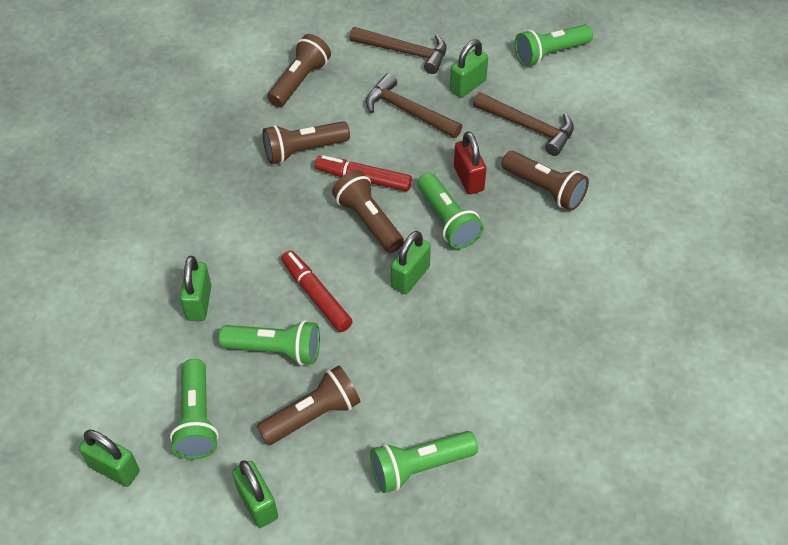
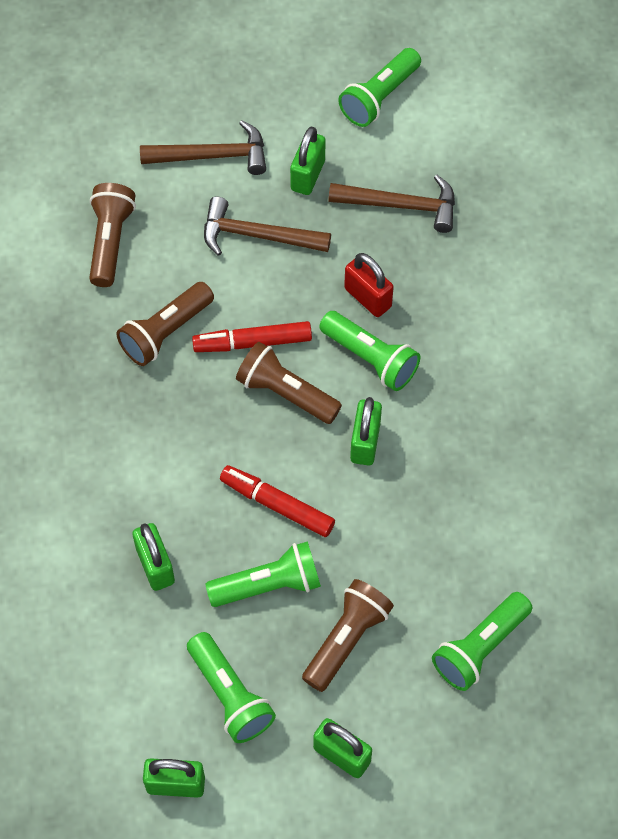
camera: 25 degrees left, 10 degrees up
(544, 189) = (455, 279): brown flashlight -> none

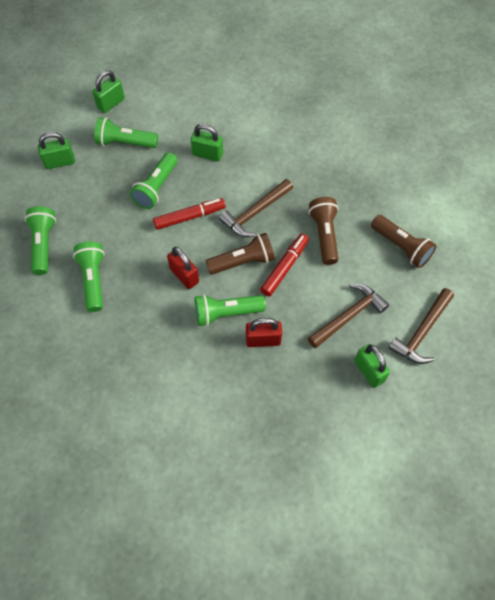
camera: 130 degrees right, 0 degrees up
(346, 639) = (102, 198): brown flashlight -> none
(365, 442) = (184, 275): green padlock -> red padlock
(379, 97) = (396, 457): green flashlight -> green flashlight (93, 280)
(400, 205) = (307, 405): brown hammer -> brown hammer (255, 212)

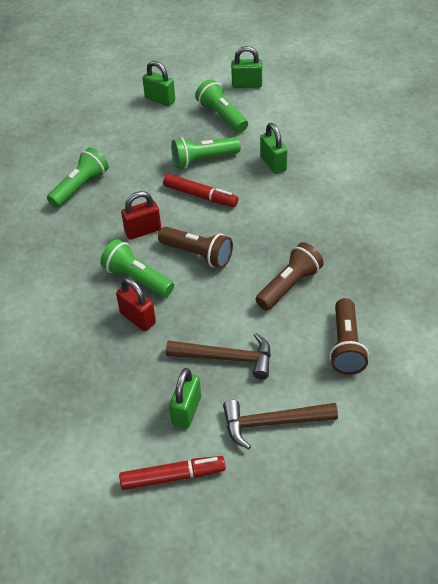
camera: 50 degrees right, 15 degrees down
(43, 244) = (80, 142): green flashlight -> none
(184, 275) = (143, 231): red padlock -> red padlock turned 60 degrees clockwise
(255, 212) = (255, 229): brown hammer -> none
(284, 267) = (224, 283): red marker -> red marker (173, 477)

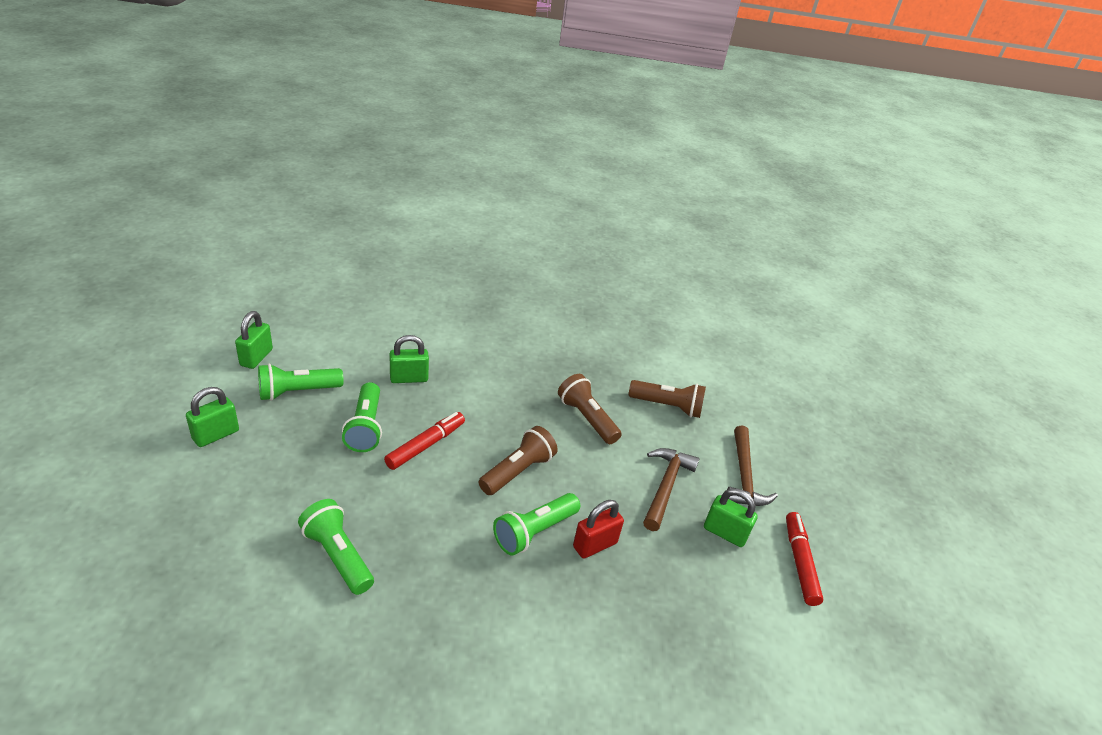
camera: 85 degrees left, 10 degrees down
(143, 231) = (457, 509): red padlock -> none

